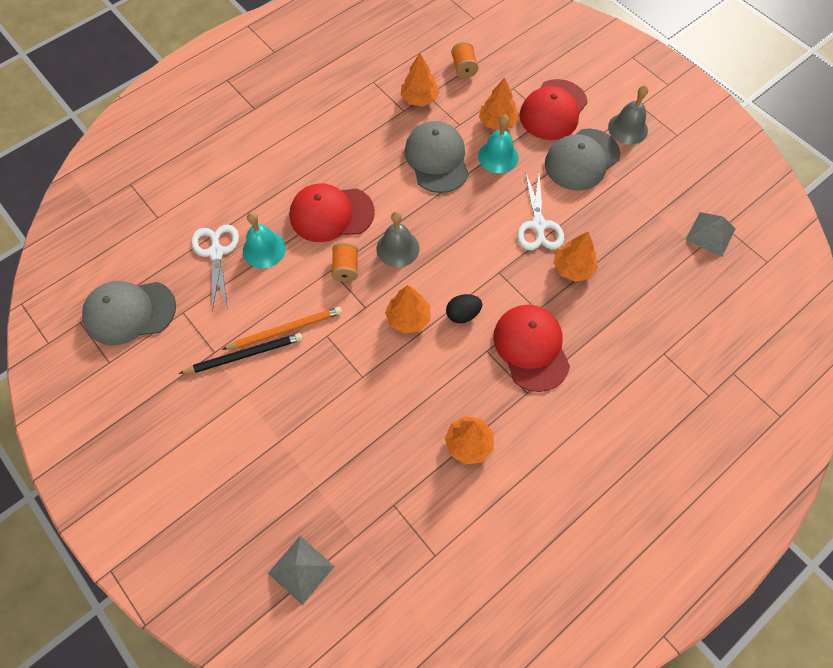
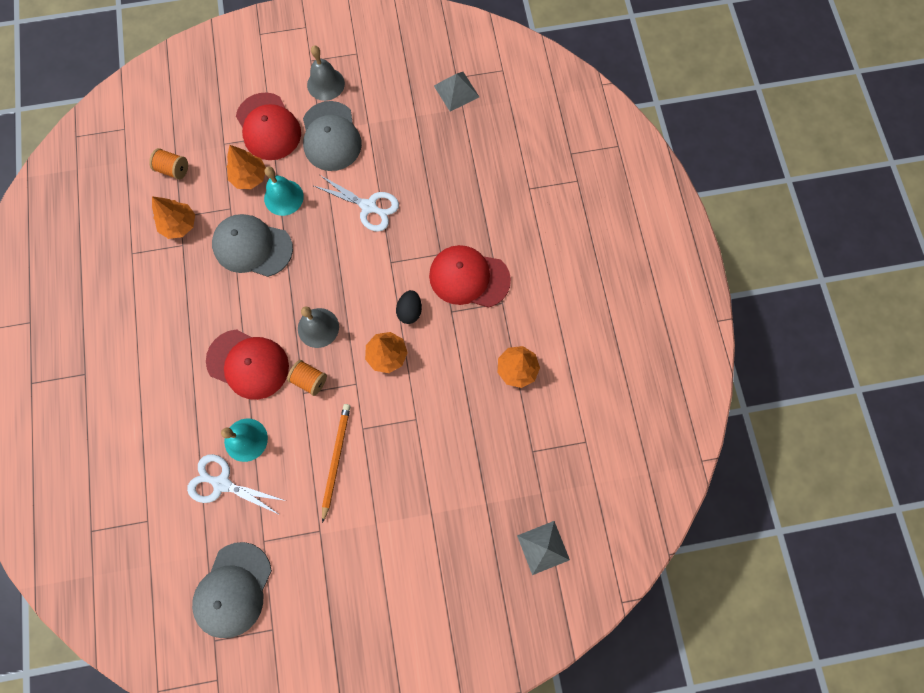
camera: 60 degrees left, 10 degrees up
(245, 355) = (338, 505): black pencil -> none
(331, 214) = (248, 364): red cap -> red cap turned 90 degrees counterclockwise
(573, 268) = (422, 205): orange tree -> none

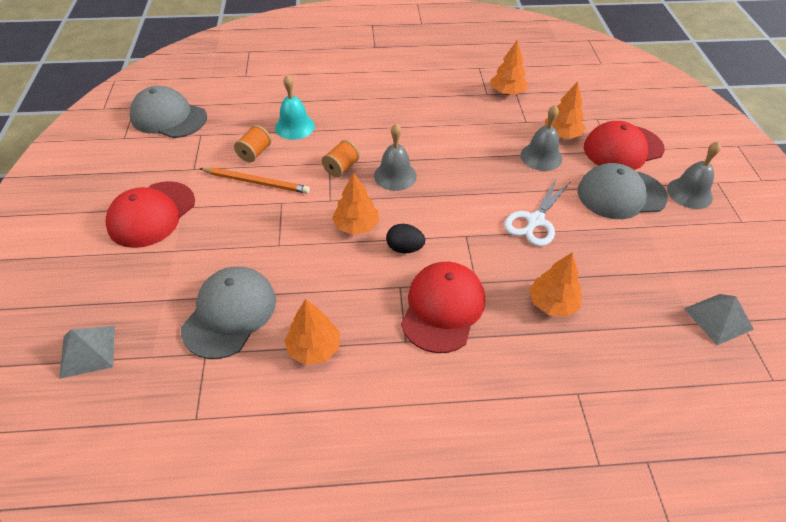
camera: 95 degrees right, 25 degrees down
(173, 169) = (563, 89): orange spool -> orange spool (255, 153)
(221, 483) = (260, 112): white scissors -> none
(248, 364) = (365, 129): red cap -> red cap (151, 214)
(252, 247) = (485, 134): grey cap -> grey cap (230, 313)
(283, 197) = (541, 156): turquoise bell -> grey bell
(455, 199) = (552, 303): none -> orange tree

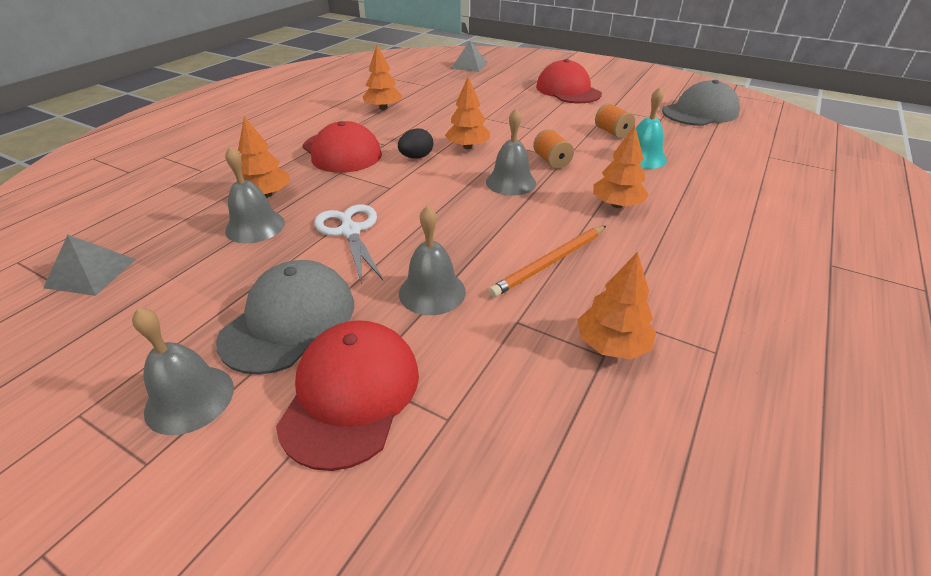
camera: 125 degrees right, 10 degrees down
(230, 313) = (445, 95): grey cap -> none
(256, 182) = (568, 125): orange pencil -> orange pencil (550, 263)
(562, 134) = (453, 342): orange tree -> orange tree (617, 205)
(587, 275) = (255, 226): none -> grey bell

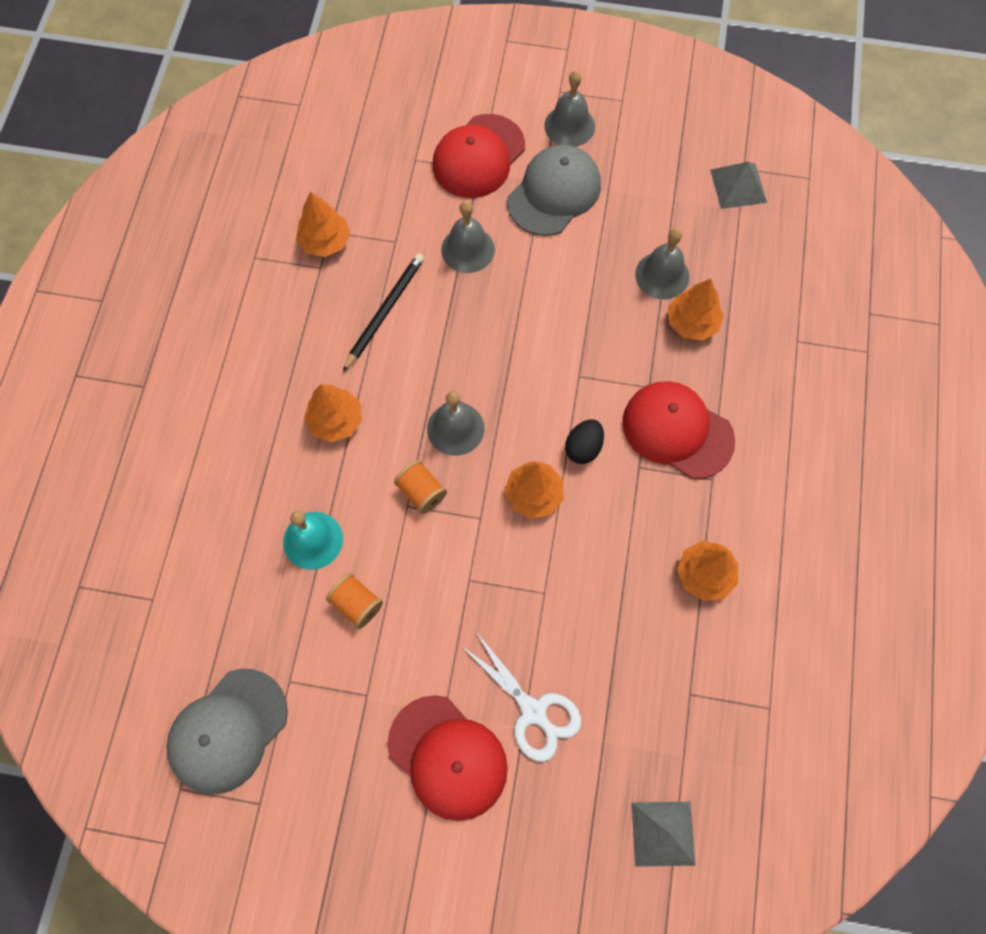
camera: 160 degrees right, 30 degrees up
(289, 320) = (554, 193): grey cap -> grey cap turned 150 degrees counterclockwise
(350, 231) = (574, 296): white scissors -> white scissors (533, 712)
(351, 394) = (478, 157): red cap -> red cap turned 45 degrees clockwise
(550, 263) = (385, 311): orange pencil -> black pencil

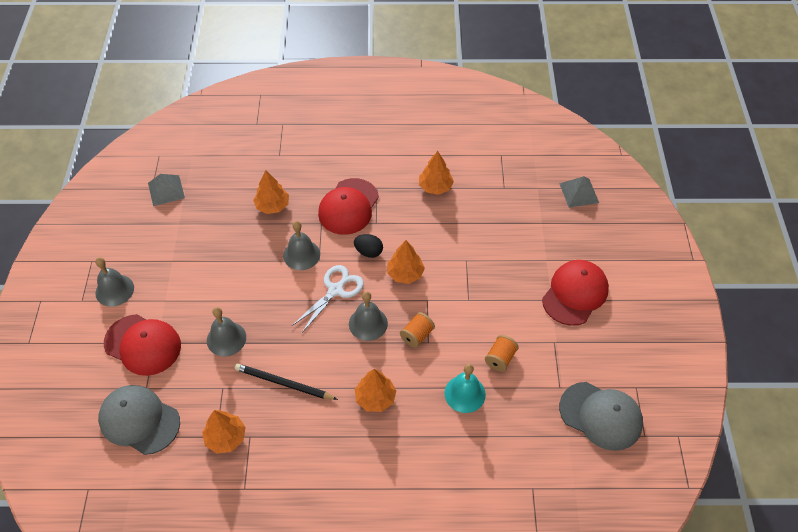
camera: 100 degrees left, 15 degrees down
(533, 712) = (536, 256): white scissors -> white scissors (336, 290)
(554, 193) = (175, 292): grey cap -> grey cap (139, 420)
(662, 275) = (238, 224): grey bell -> grey bell (301, 255)

